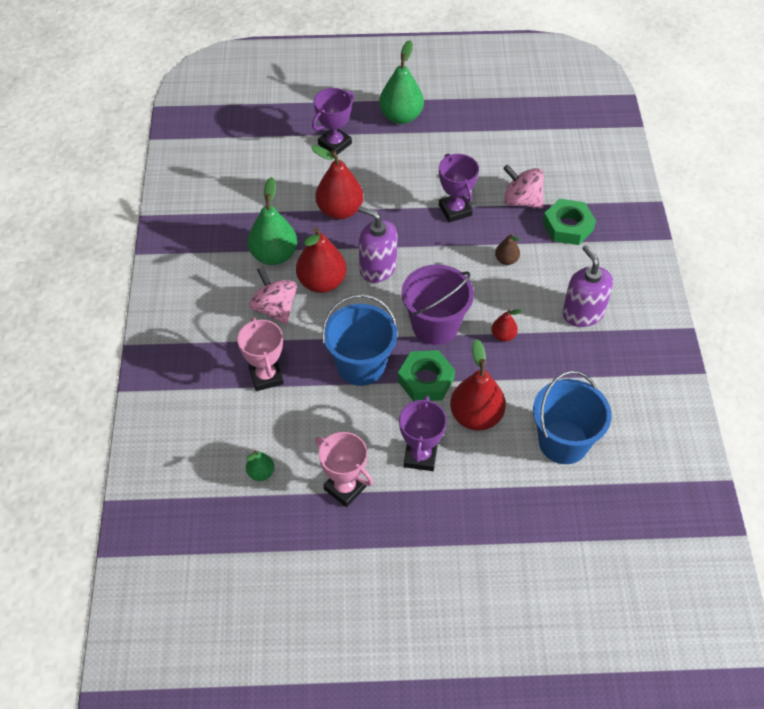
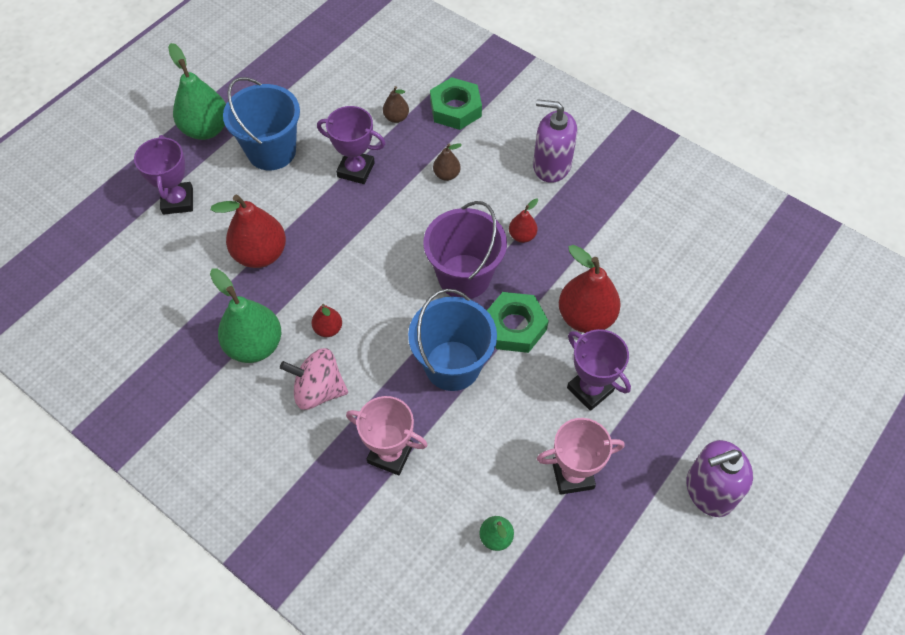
camera: 50 degrees left, 5 degrees up
(322, 282) = (328, 329): red pear -> red pear, size x0.50
(378, 268) = (357, 273): purple soap dispenser -> purple soap dispenser (709, 490)
(522, 201) = (396, 117): pink spinning top -> brown pear
(563, 442) = (664, 274): blue bucket -> blue bucket (271, 151)

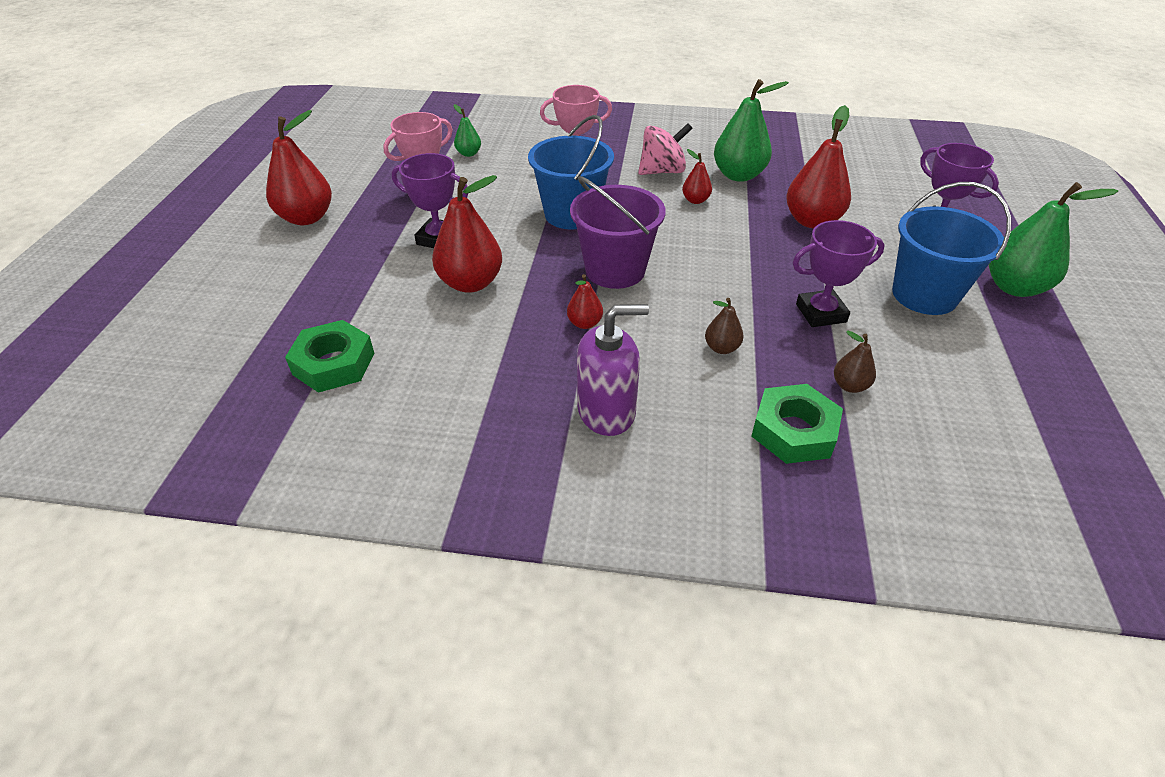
camera: 150 degrees right, 15 degrees down
(514, 326) = (536, 254): green nut -> green nut (334, 363)
(709, 490) = (306, 218): purple soap dispenser -> red pear

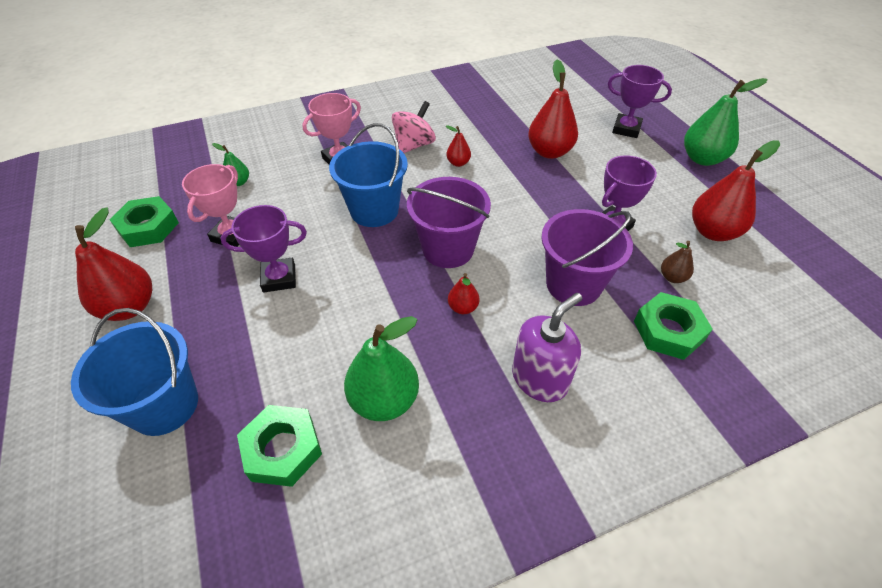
camera: 30 degrees left, 5 degrees up
(367, 165) = (148, 227): none -> green nut
(471, 283) = (342, 310): red pear -> red pear (713, 232)
(721, 348) = (573, 284): brown pear -> purple bucket
(738, 175) = (471, 130): green pear -> green pear (384, 400)
(924, 295) = (660, 185): blue bucket -> blue bucket (164, 405)

